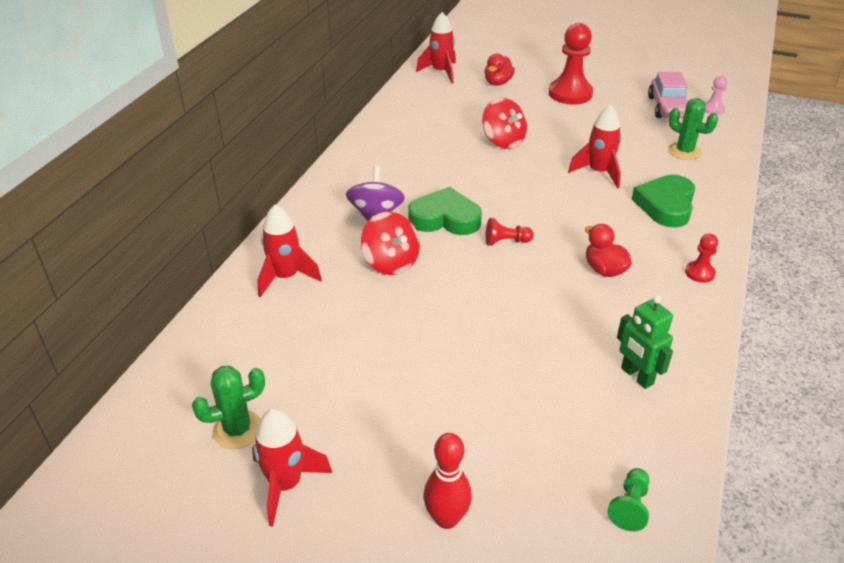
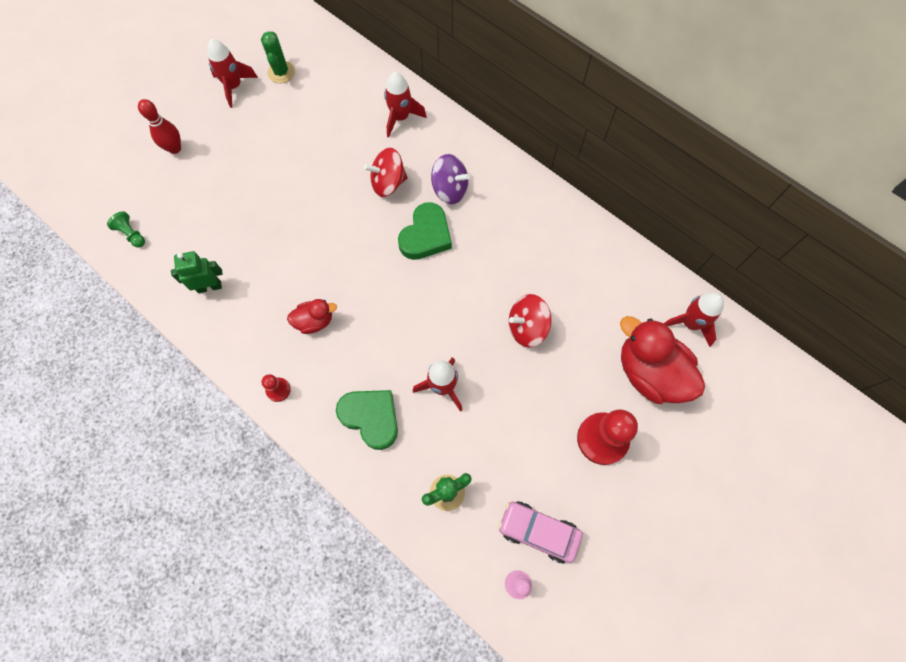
camera: 110 degrees right, 30 degrees up
(498, 83) = (650, 373): red duck -> red duck, size x1.94
(506, 242) = (378, 267): red pawn -> none

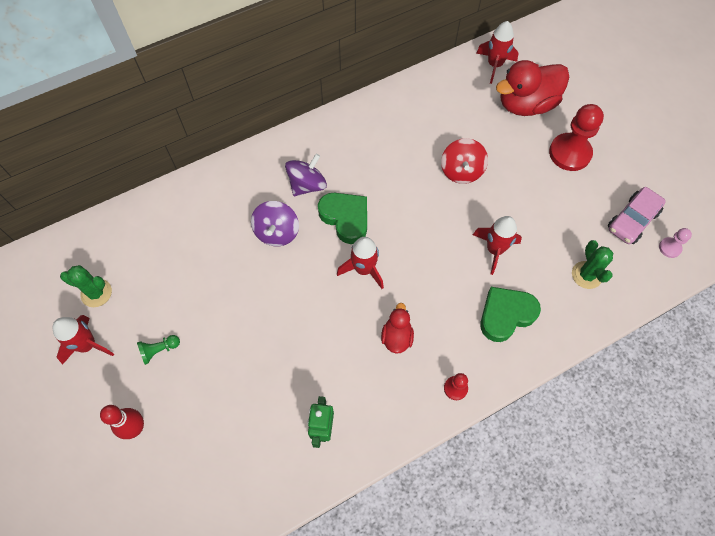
camera: 70 degrees left, 5 degrees down
(131, 234) = (224, 500): green pawn -> green pawn (159, 350)
(388, 183) = (277, 232): red spinning top -> purple spinning top
(400, 118) = (210, 201): red rocket -> red rocket (363, 269)

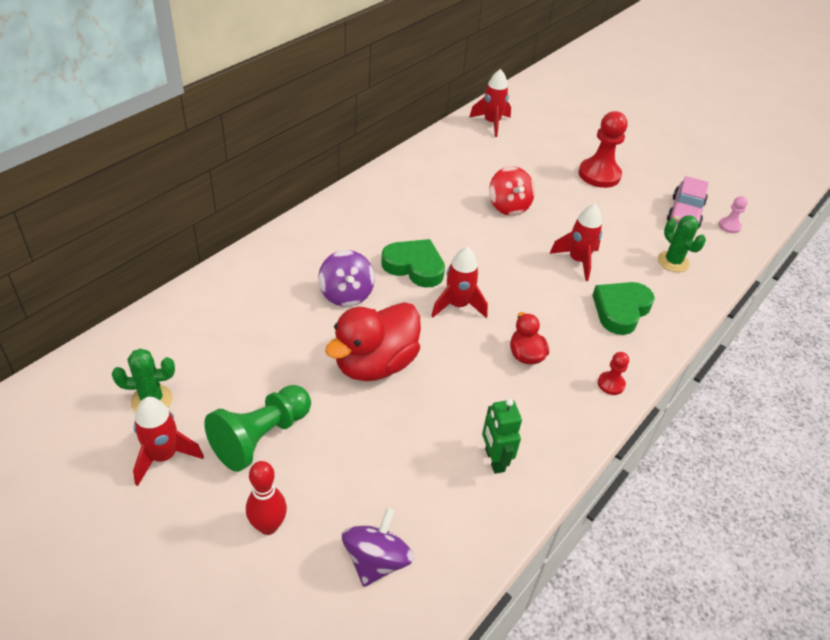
camera: 25 degrees left, 20 degrees down
(159, 350) = (261, 437): green pawn -> green pawn, size x2.06
(307, 185) = (358, 247): purple spinning top -> purple spinning top (376, 560)
(526, 104) = (538, 146): red duck -> red duck (375, 364)

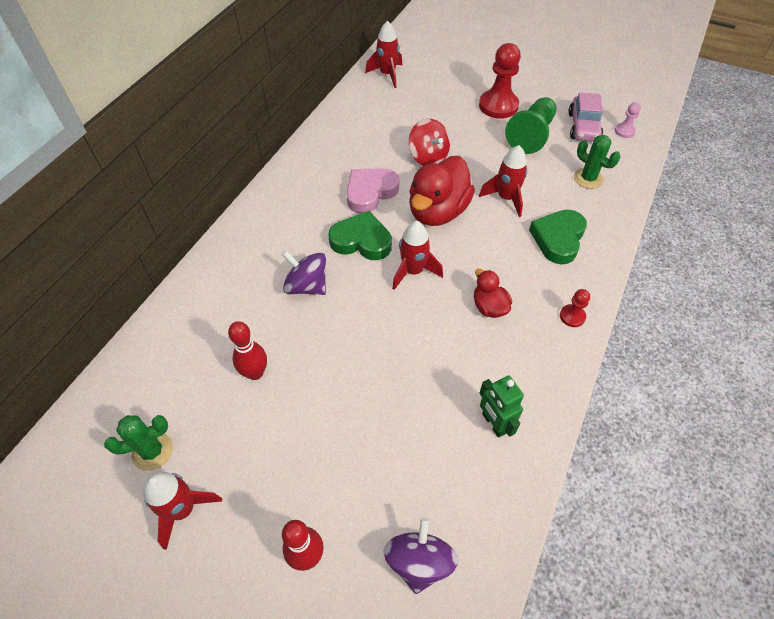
camera: 10 degrees left, 10 degrees up
(261, 437) = (271, 461): green pawn -> green pawn (531, 135)
(270, 358) = (255, 373): none -> red bowling pin
(346, 294) = (307, 286): purple spinning top -> purple spinning top turned 150 degrees clockwise
(375, 364) = (356, 353): red duck -> red duck (437, 212)
(438, 226) = (370, 192): none -> pink heart

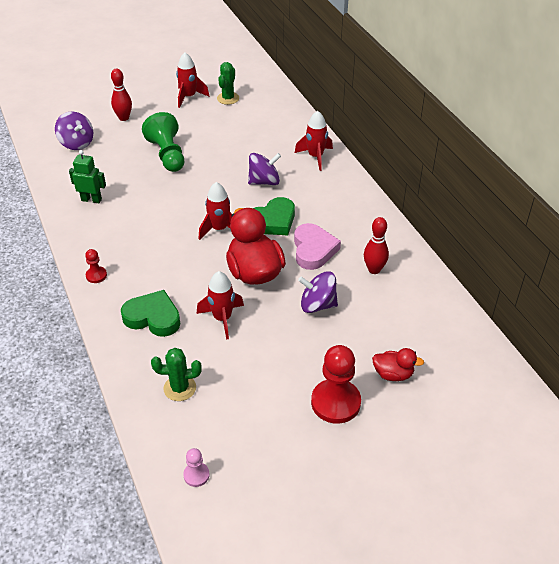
camera: 130 degrees right, 10 degrees down
(255, 373) = (229, 140): red bowling pin -> red bowling pin (374, 270)
(387, 75) = (466, 352): red rocket -> red rocket (315, 157)
(428, 157) = (317, 305): red spinning top -> purple spinning top
(489, 307) = (152, 244): red duck -> red duck (393, 374)
(531, 135) = (270, 394): green pawn -> green pawn (167, 155)
(558, 239) = (153, 317): green heart -> green heart turned 45 degrees counterclockwise
(583, 127) = (238, 445): pink car -> none

